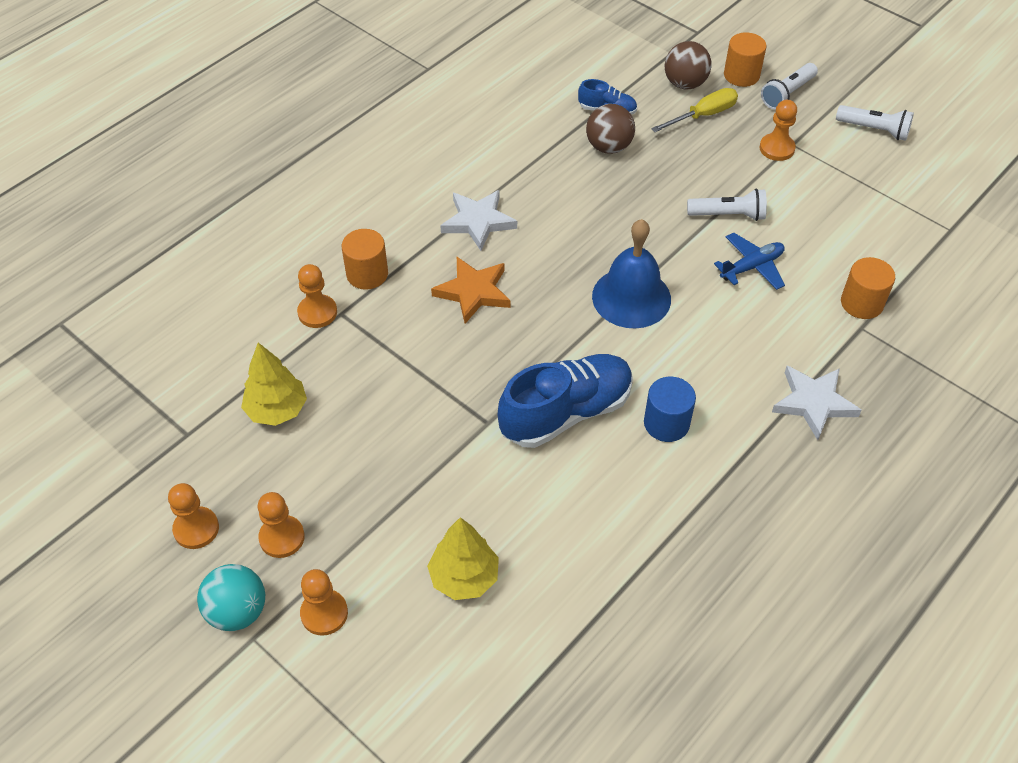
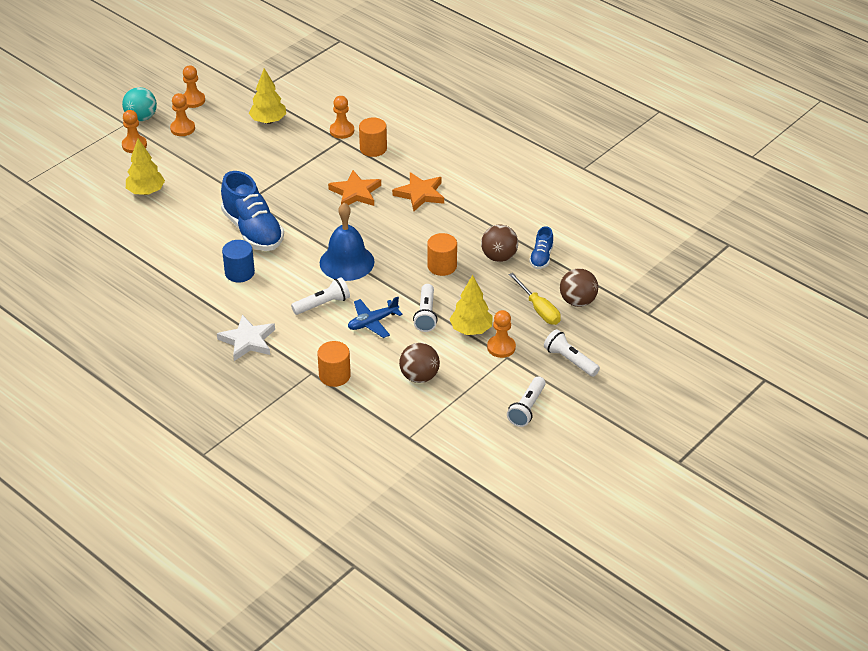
camera: 90 degrees right, 10 degrees down
(478, 221) = (420, 194): white star -> orange star
(723, 321) = (322, 304): none -> white flashlight
(741, 75) = (592, 335): orange cylinder -> orange cylinder (442, 266)
(750, 174) = (471, 330): none -> yellow tree
(751, 267) = (373, 322): blue plane -> blue plane turned 90 degrees clockwise
(844, 221) = (419, 377): none -> brown ball

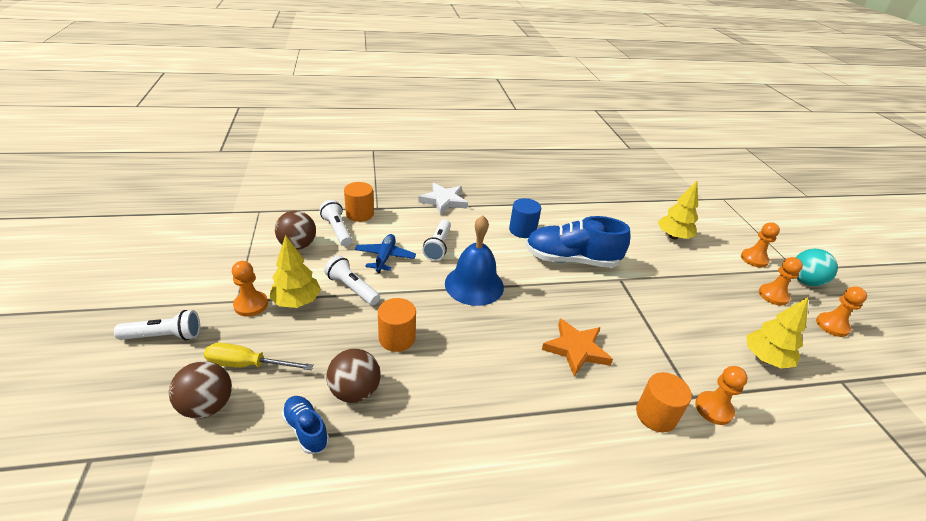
camera: 125 degrees right, 5 degrees down
(420, 194) = (529, 399): orange star -> none
(527, 408) = (176, 274): white flashlight -> white flashlight (337, 230)

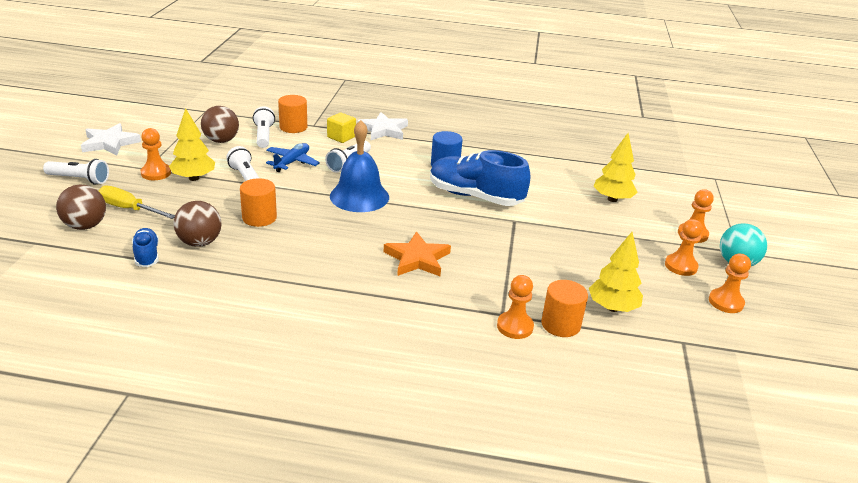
camera: 20 degrees right, 5 degrees down
(175, 275) = (110, 143): none -> white star
(412, 217) = (341, 137): none -> yellow cube
(656, 415) = (451, 316): orange cylinder -> orange cylinder (560, 324)

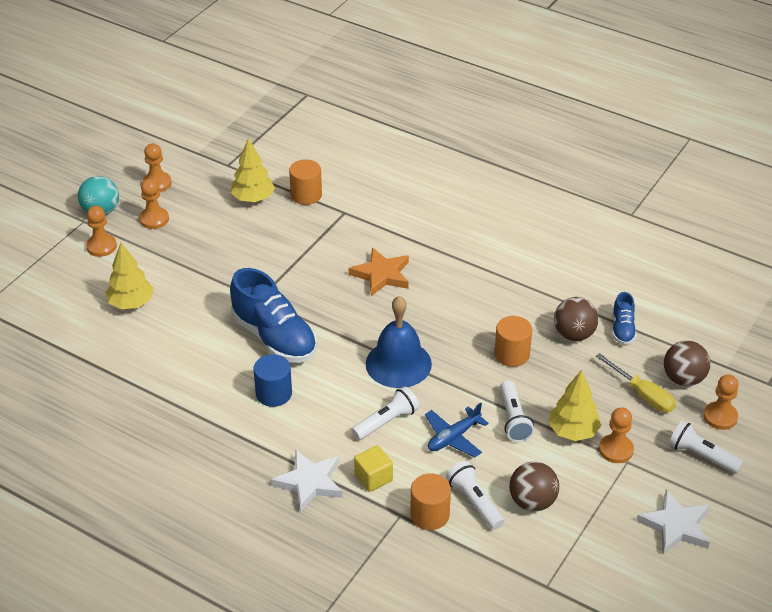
camera: 155 degrees left, 10 degrees up
(264, 136) = (474, 502): white flashlight -> white flashlight turned 135 degrees clockwise
(515, 326) = (342, 201): orange pawn -> orange pawn (720, 417)

